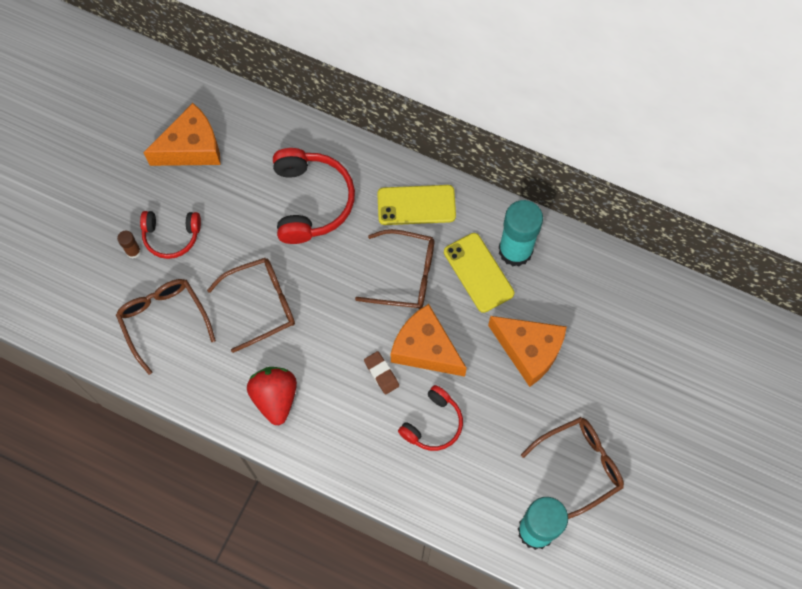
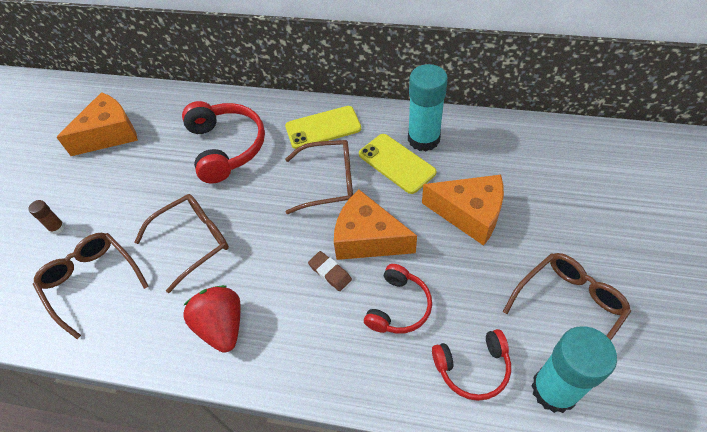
camera: 10 degrees left, 15 degrees down
(171, 236) = (95, 206): red headphones -> red headphones (473, 368)

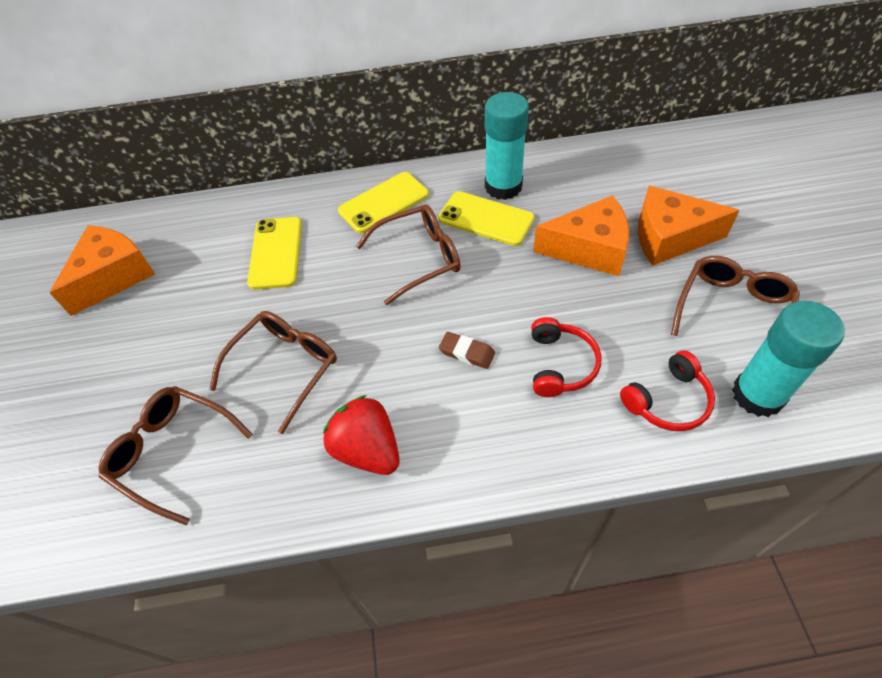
camera: 20 degrees left, 0 degrees up
(57, 228) = (93, 404): brown glue stick -> none
(226, 147) = (276, 253): red headphones -> yellow phone
(367, 238) = (492, 305): orange cheese -> orange cheese (669, 237)

